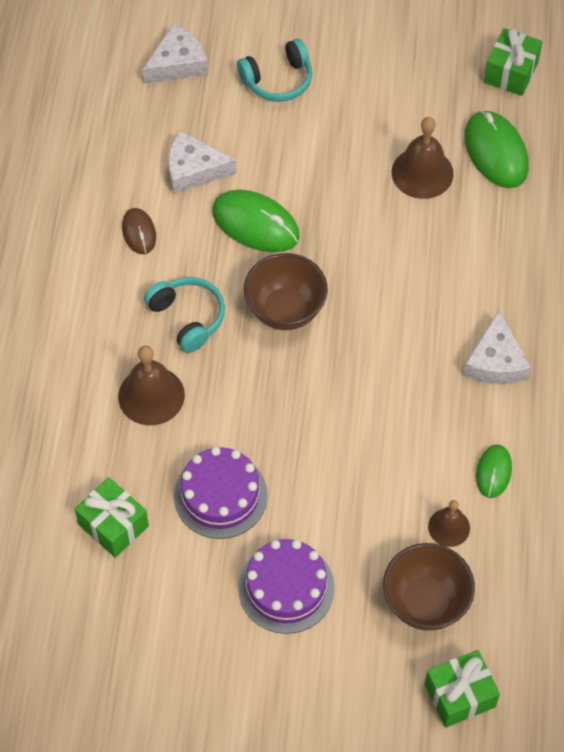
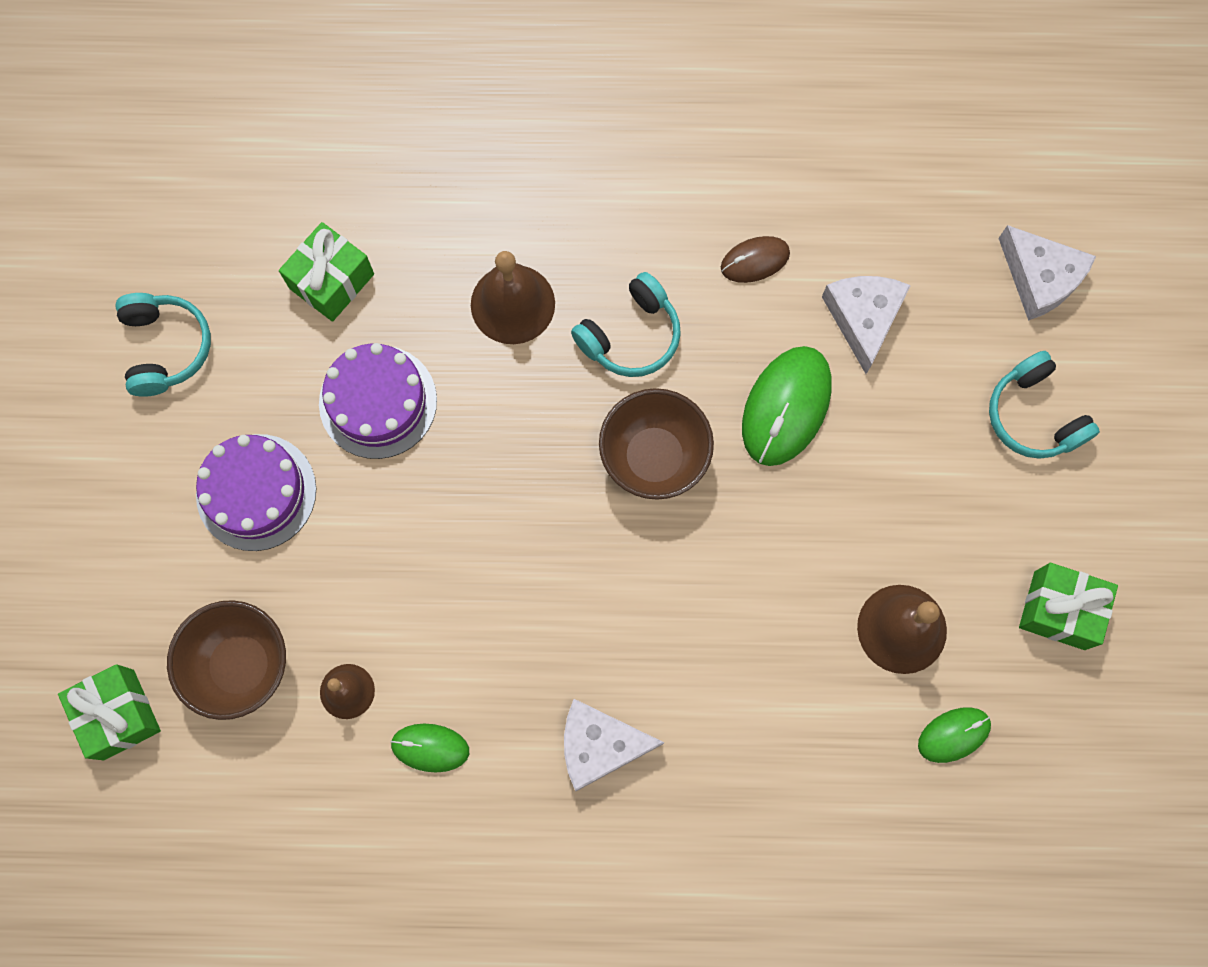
camera: 85 degrees right, 15 degrees up
(154, 655) = (166, 348): none -> turquoise headphones
(496, 152) = (953, 735): green mouse -> green mouse, size x0.57
(511, 72) = (1104, 753): green gift -> green gift (1059, 610)

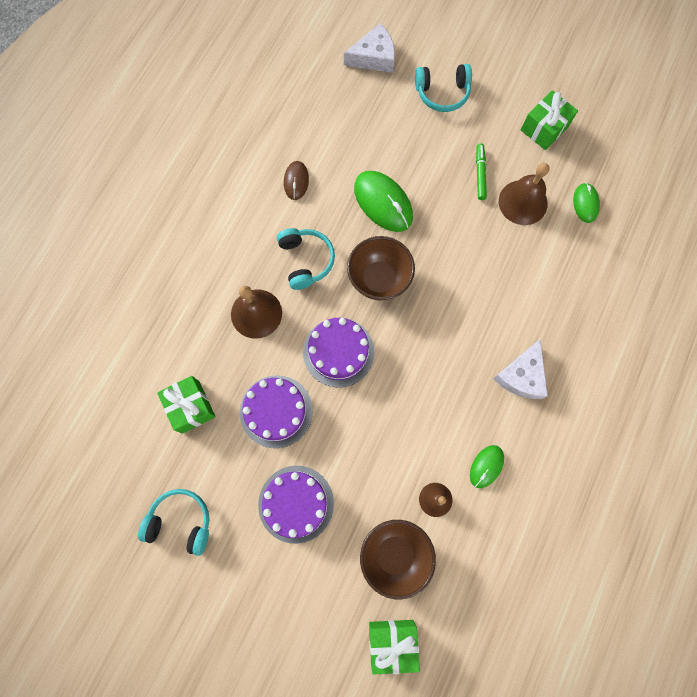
camera: 65 degrees left, 0 degrees up
(508, 449) = (338, 352): none -> purple cake
(863, 318) = (354, 145): white cheese -> none
(917, 538) = (480, 174): none -> green marker

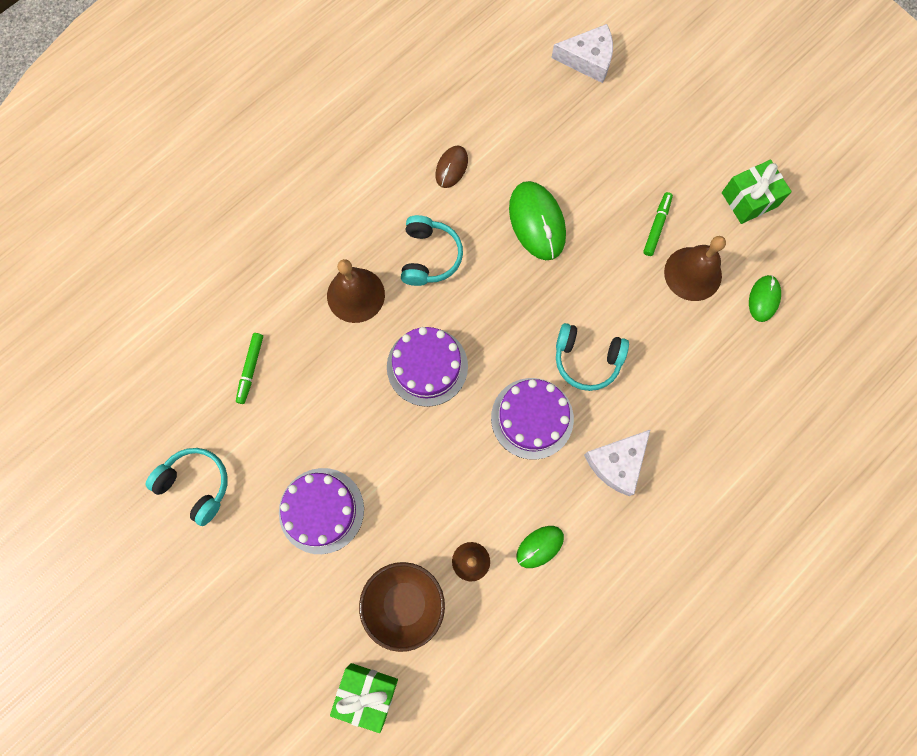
camera: 20 degrees right, 0 degrees up
(190, 407) = (251, 369): green gift -> green marker
(276, 411) = (337, 406): purple cake -> purple cake (532, 418)
(379, 279) = (501, 303): brown bowl -> none
(442, 93) = (649, 123): turquoise headphones -> turquoise headphones (586, 360)

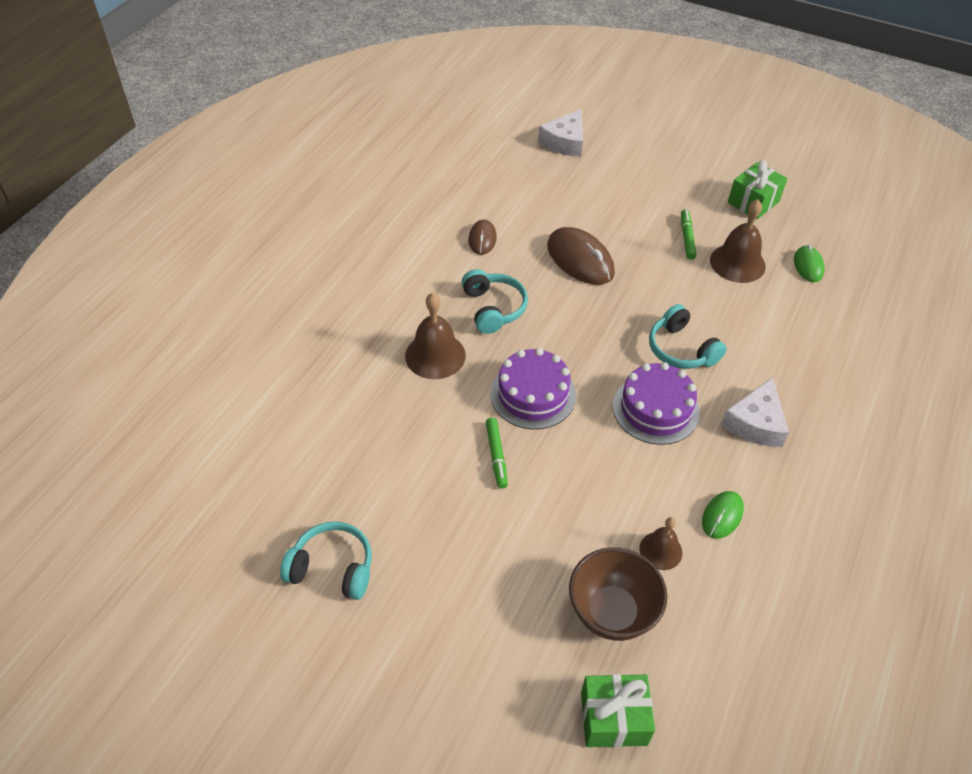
camera: 20 degrees left, 25 degrees down
(251, 369) = (352, 445): green marker -> green marker (496, 455)
(321, 510) = (482, 551): purple cake -> none
(537, 222) = (580, 259): green mouse -> brown mouse
(586, 360) = (681, 349): turquoise headphones -> turquoise headphones turned 60 degrees clockwise
(588, 59) = (565, 142): white cheese -> white cheese turned 135 degrees clockwise

